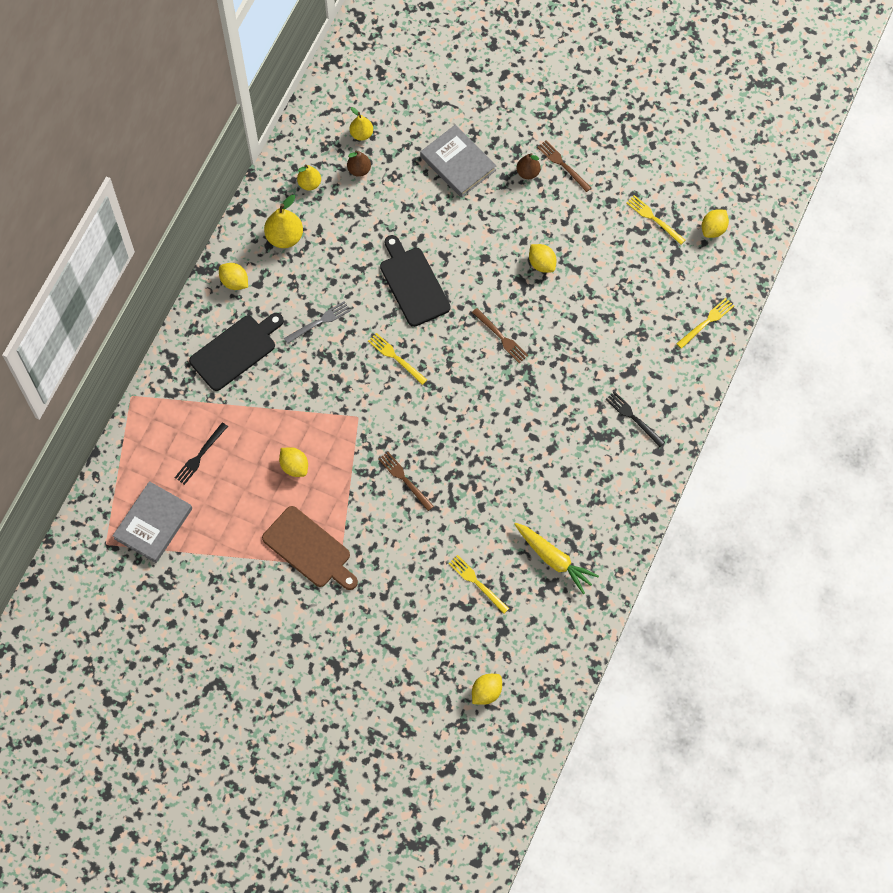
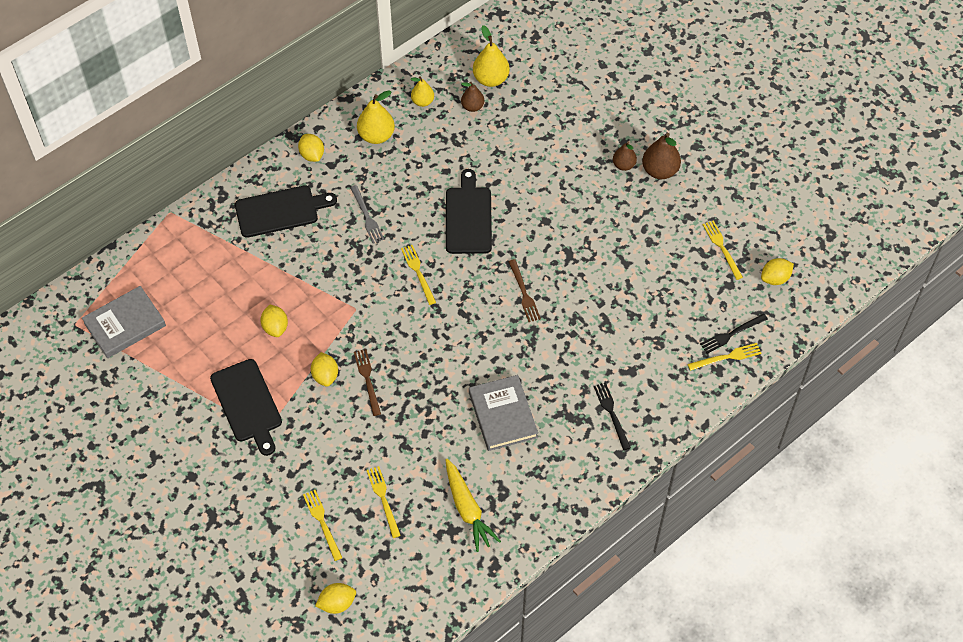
camera: 25 degrees right, 10 degrees down
(200, 455) = (199, 284): black fork -> black fork (732, 334)
(309, 549) = (247, 404): brown cutting board -> black cutting board
(319, 322) = (366, 216): grey fork -> grey fork turned 75 degrees clockwise
(361, 134) = (491, 79): yellow pear -> yellow pear, size x1.59
(435, 627) = (322, 523): none -> yellow fork
(458, 163) = (564, 134): grey book -> grey book (503, 415)
(542, 263) = (595, 246): yellow lemon -> yellow lemon (325, 376)
(563, 165) = (659, 171): brown fork -> brown pear

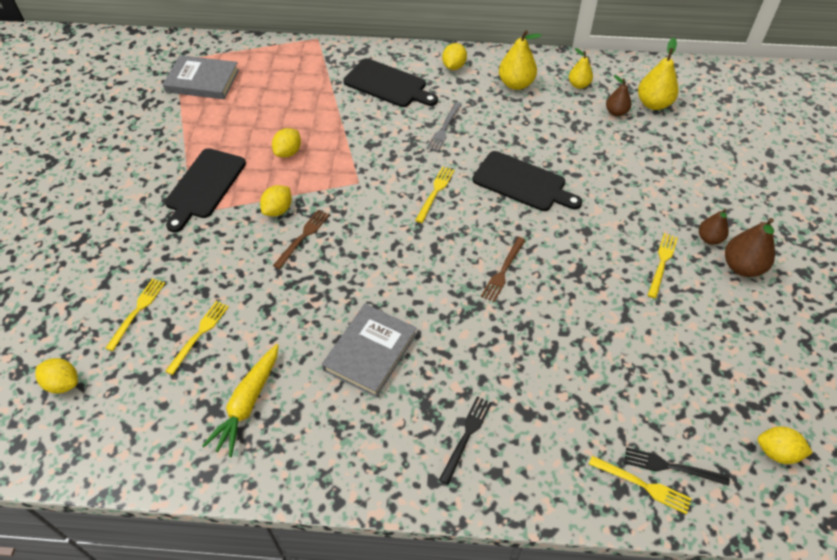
camera: 45 degrees right, 5 degrees down
(468, 217) = (522, 183): black cutting board -> black cutting board turned 75 degrees clockwise
(722, 248) = (742, 378): yellow fork -> yellow fork (662, 263)

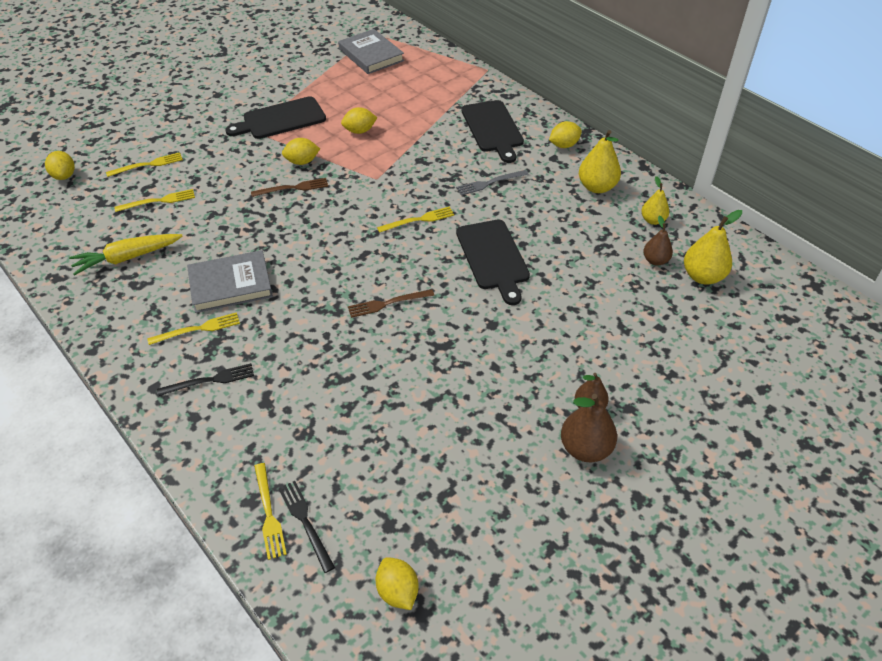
camera: 45 degrees right, 5 degrees down
(662, 263) = (518, 391): yellow fork -> yellow fork (197, 329)

